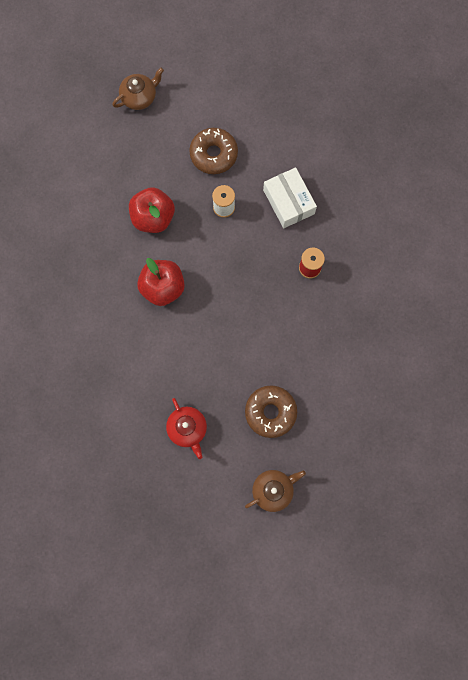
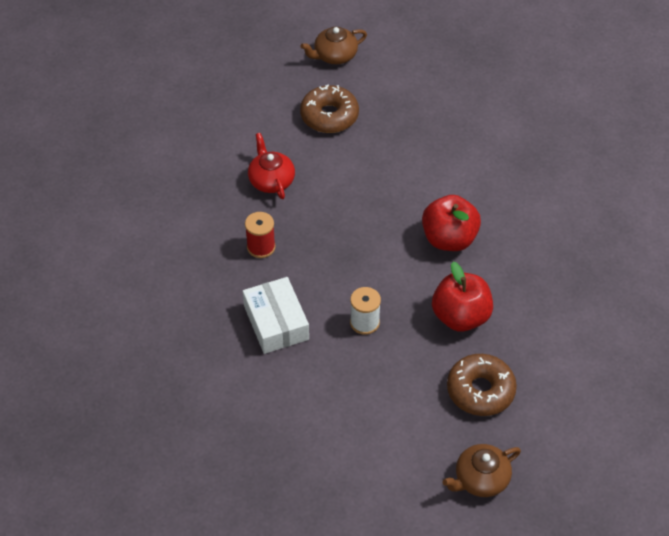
camera: 175 degrees left, 25 degrees down
(187, 429) = (423, 108): red teapot -> red teapot (271, 180)
(213, 154) = (373, 389): brown donut -> brown donut (480, 390)

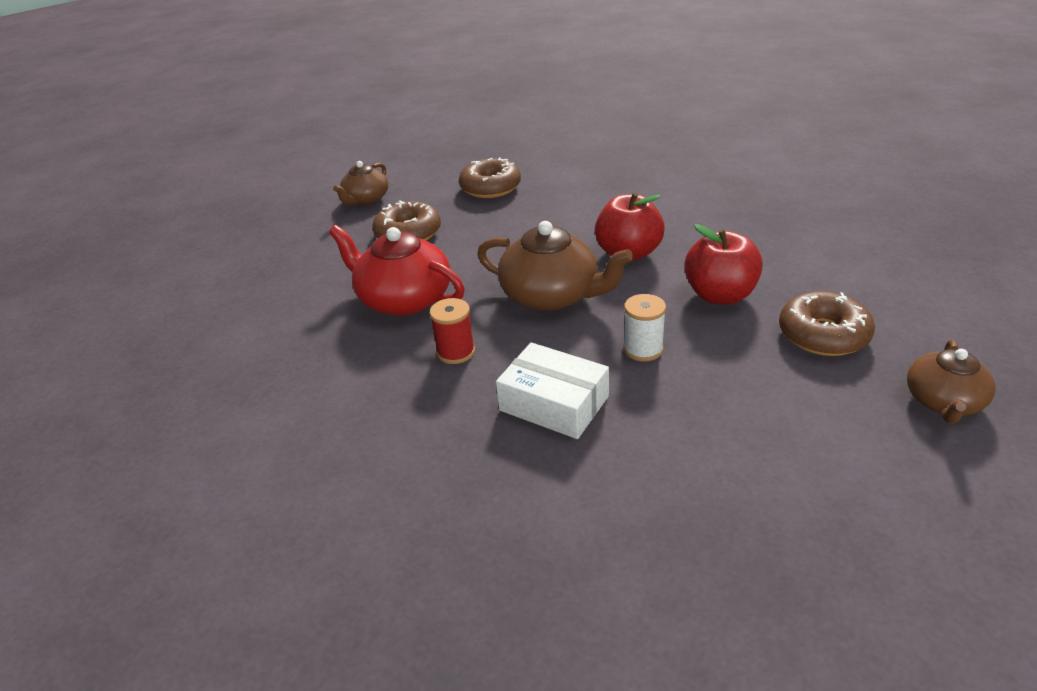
camera: 35 degrees left, 15 degrees down
(271, 180) = (403, 299): red teapot -> red teapot, size x1.62
(360, 241) = (552, 296): none -> brown teapot
(432, 102) = (490, 188): none -> brown donut

